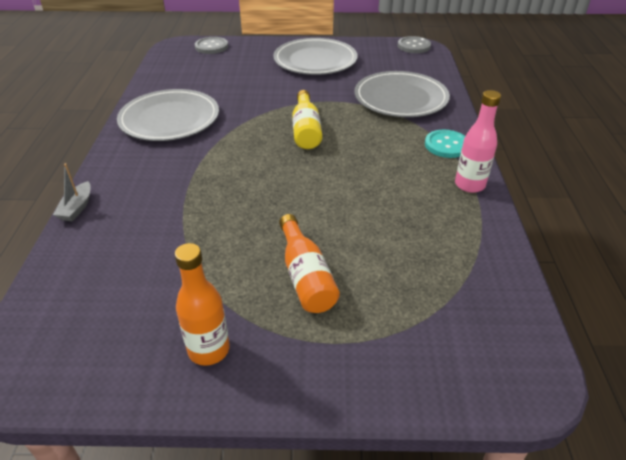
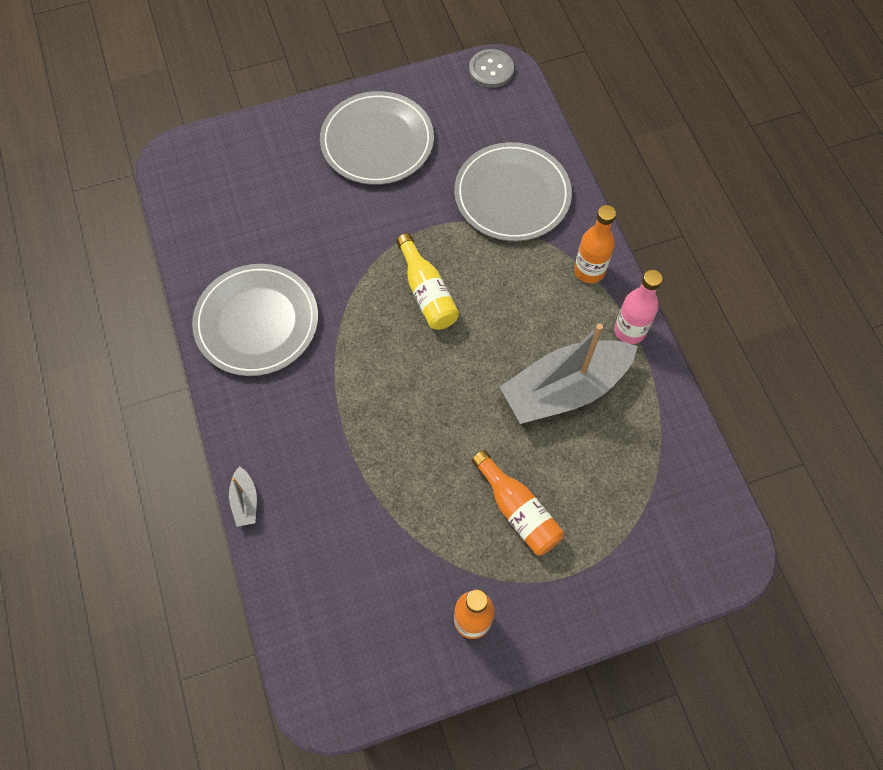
camera: 20 degrees left, 25 degrees up
(211, 47) = (223, 148): grey button -> none
(393, 206) = (564, 389): none -> grey boat
(446, 145) = (589, 271): turquoise button -> orange bottle

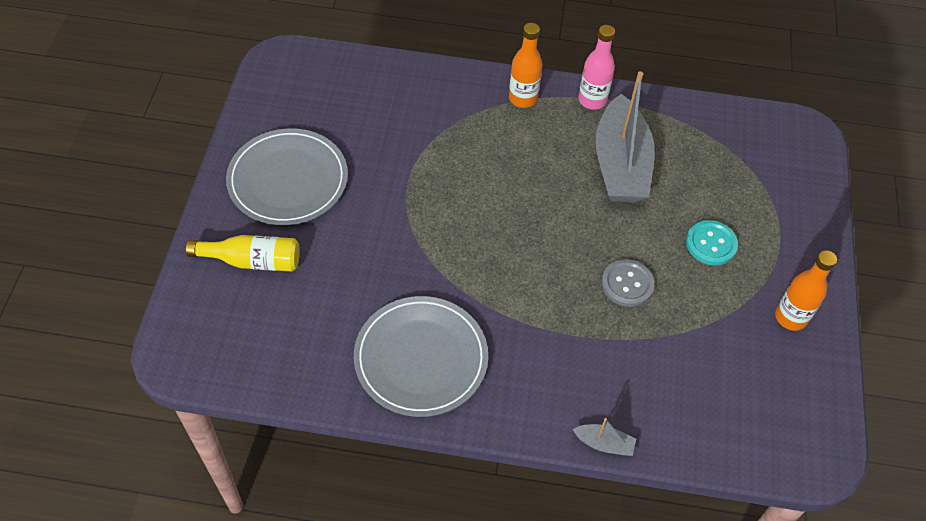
camera: 65 degrees left, 10 degrees down
(427, 293) = (474, 214): yellow bottle -> yellow bottle (252, 261)
(491, 70) = (275, 66): grey button -> grey button (627, 284)
(512, 195) = (416, 112): grey plate -> none
(518, 510) = (711, 244): orange bottle -> turquoise button

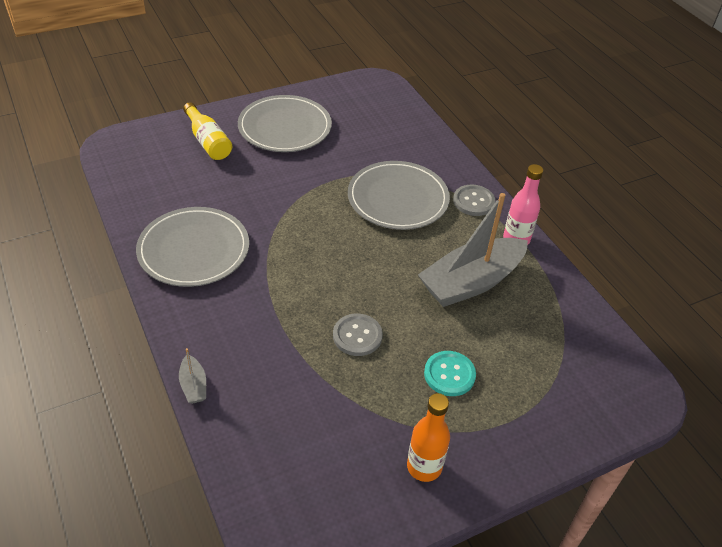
camera: 55 degrees right, 10 degrees down
(475, 151) = (398, 198): none -> grey plate
(523, 98) = (473, 201): orange bottle -> grey button

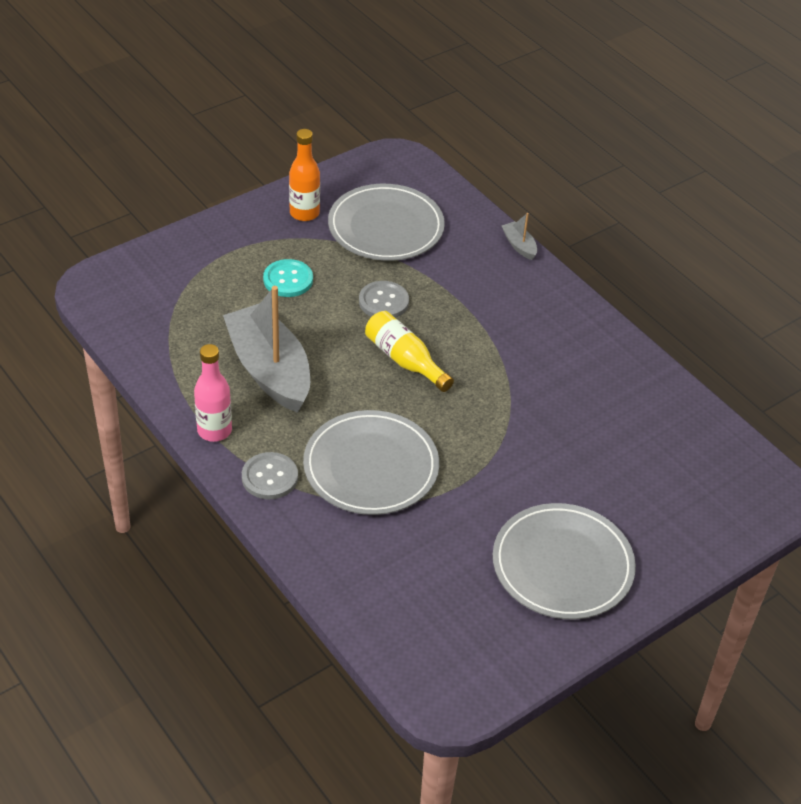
camera: 170 degrees right, 0 degrees up
(194, 250) = (588, 365): grey plate -> grey plate (386, 227)
(208, 141) = (656, 520): yellow bottle -> yellow bottle (405, 360)
(471, 282) = (269, 370): grey boat -> grey boat turned 75 degrees counterclockwise

